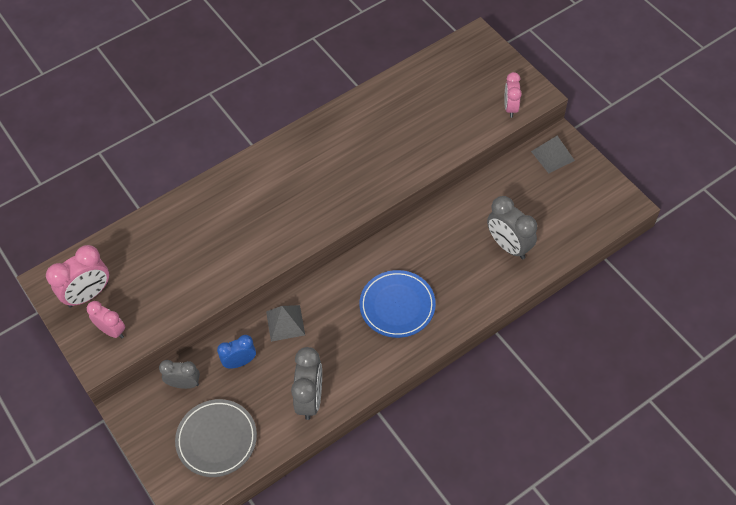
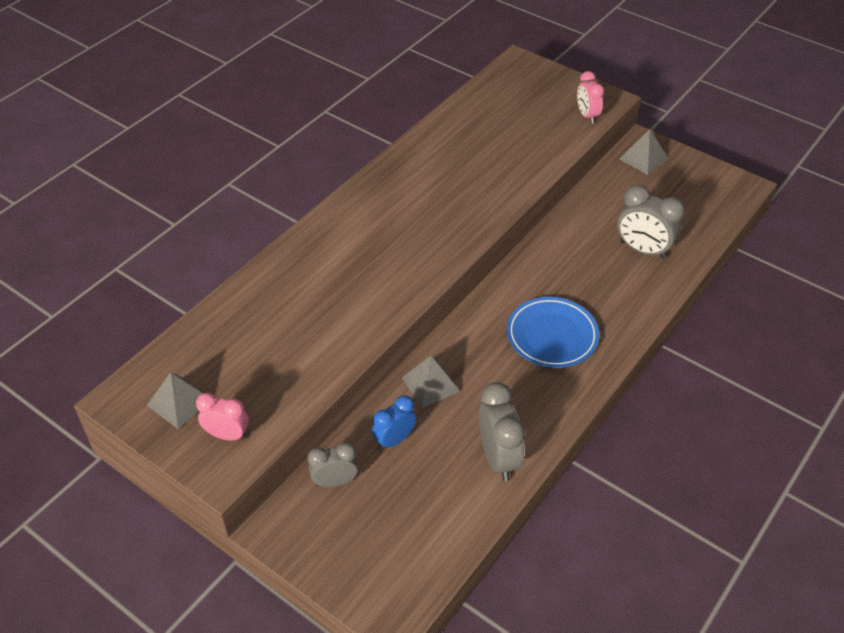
camera: 20 degrees left, 10 degrees down
(88, 294) = (179, 402): pink clock -> grey pyramid
(216, 439) = (404, 534): grey plate -> none

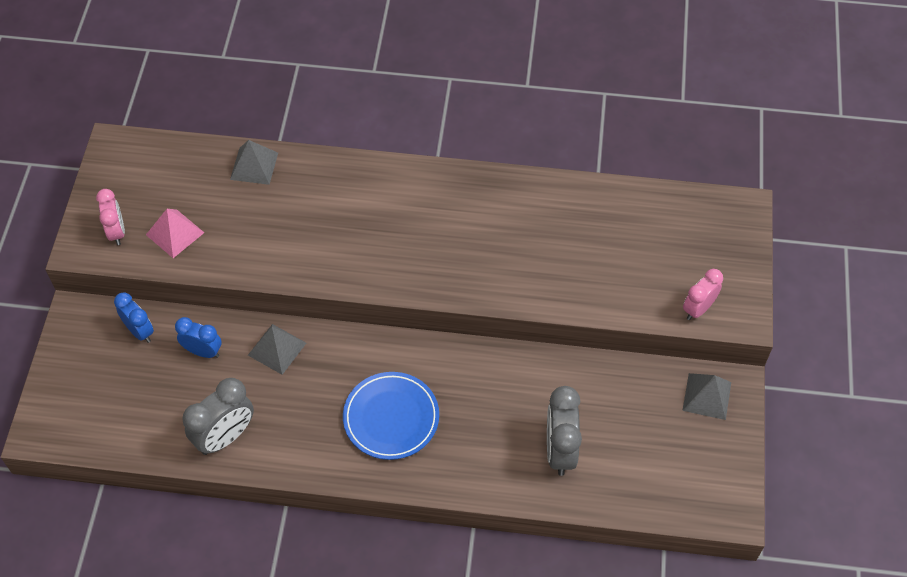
camera: 60 degrees right, 10 degrees up
(179, 402) = (131, 184): grey pyramid -> grey pyramid (254, 166)
(268, 389) = (175, 233): none -> pink pyramid
(335, 481) = (140, 331): grey clock -> blue clock

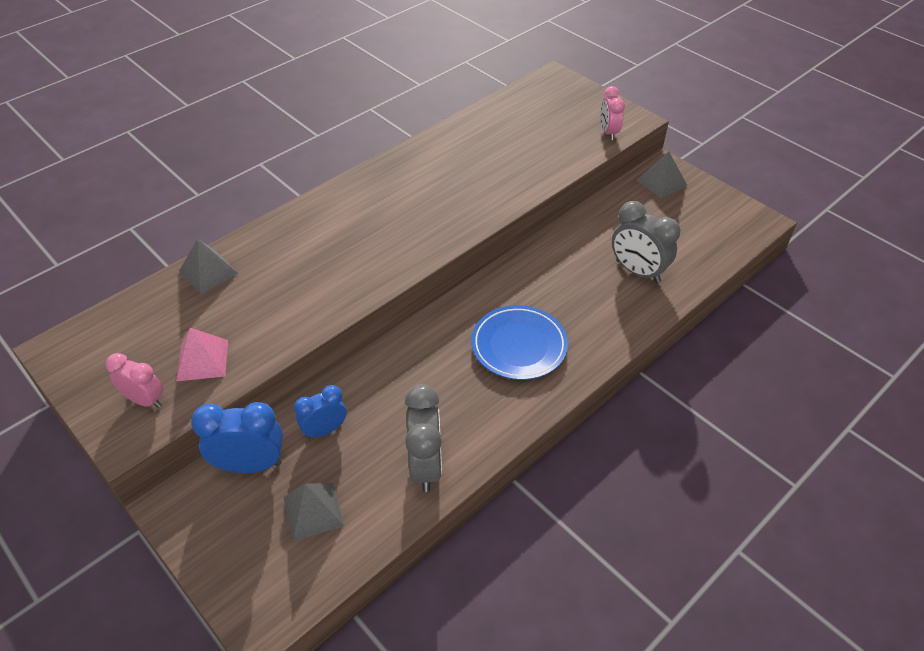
camera: 50 degrees left, 10 degrees down
(140, 331) = (250, 465): blue clock -> blue clock, size x1.54
(277, 349) = (379, 378): grey pyramid -> grey pyramid (313, 511)

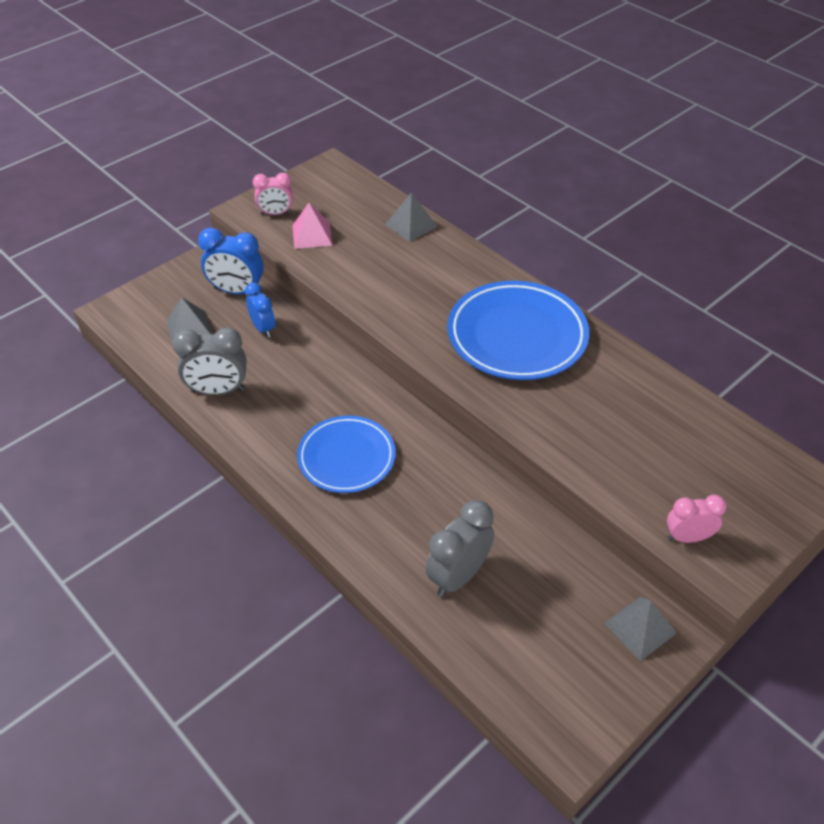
camera: 90 degrees right, 0 degrees up
(145, 400) = (276, 213): pink clock -> pink clock turned 60 degrees clockwise
(250, 465) = (237, 291): blue clock -> blue clock turned 105 degrees clockwise
(397, 201) = (517, 335): none -> blue plate

